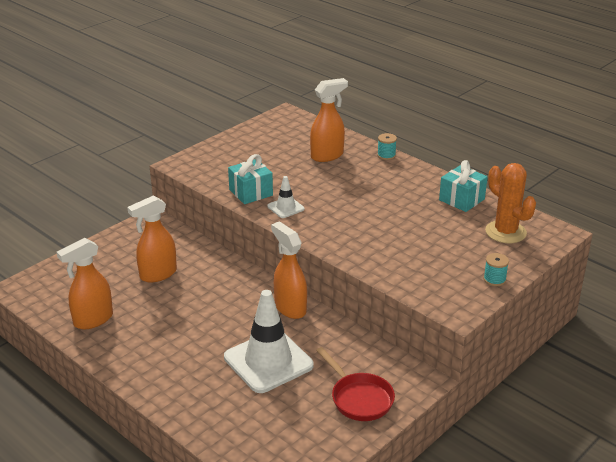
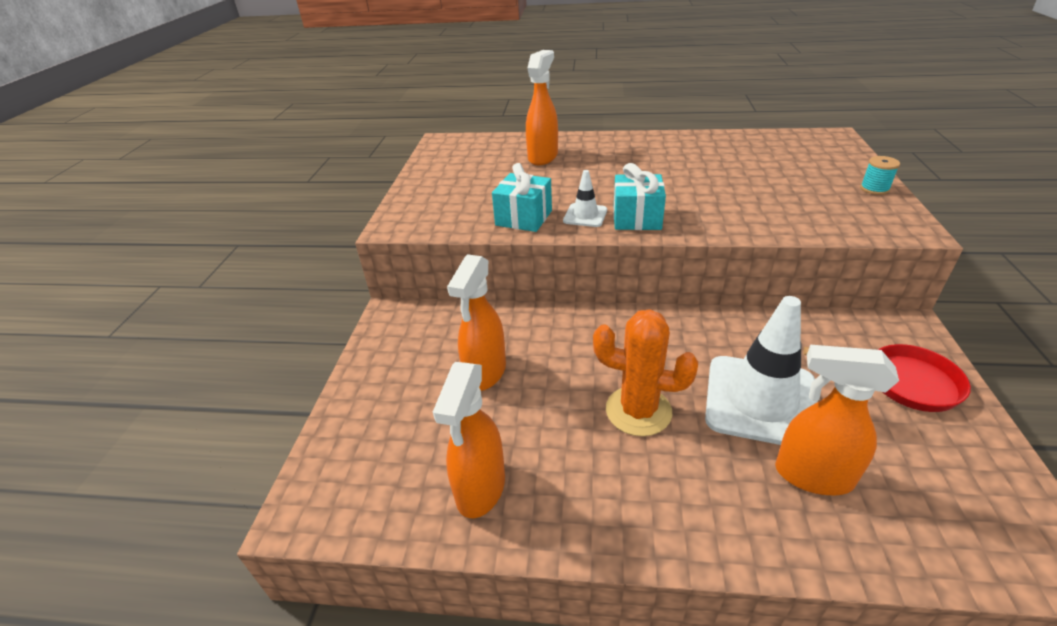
camera: 35 degrees left, 5 degrees up
(290, 308) = (683, 327): orange spray bottle -> orange spray bottle (812, 475)
(386, 155) = (595, 137): turquoise spool -> none
(461, 199) = (720, 143): turquoise gift -> turquoise gift (636, 218)
(505, 232) = (801, 151): orange cactus -> orange cactus (638, 411)

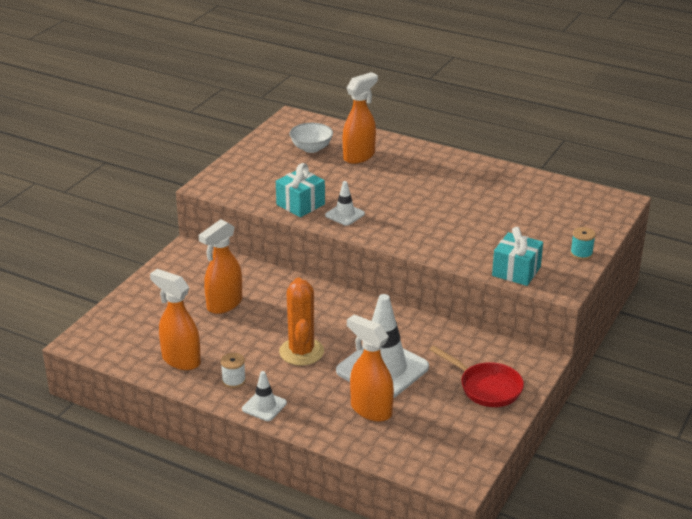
camera: 20 degrees right, 5 degrees down
(480, 489) = (180, 360): orange spray bottle -> orange spray bottle turned 90 degrees clockwise
(485, 161) = (311, 148): none -> white bowl
(584, 498) = (233, 380): none -> white spool
(636, 218) = (378, 227): turquoise gift -> turquoise gift (516, 271)
(638, 411) = (301, 352): orange cactus -> orange cactus turned 45 degrees clockwise
(665, 532) = (264, 406): none -> white traffic cone

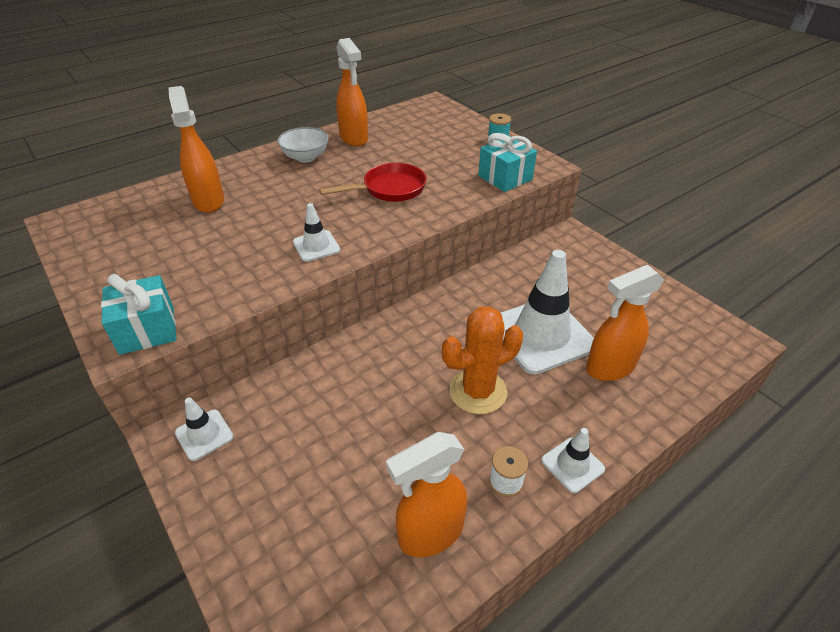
camera: 65 degrees left, 10 degrees up
(196, 259) = (204, 435): none -> white traffic cone
(224, 304) = (332, 437): orange spray bottle -> orange spray bottle (354, 138)
(300, 204) = (261, 273): turquoise gift -> turquoise gift (147, 330)
(301, 352) = (478, 391): orange cactus -> orange cactus turned 45 degrees counterclockwise
(311, 148) = (148, 227): white bowl -> white bowl (305, 157)
(486, 387) = (599, 276): red pan -> red pan (389, 189)

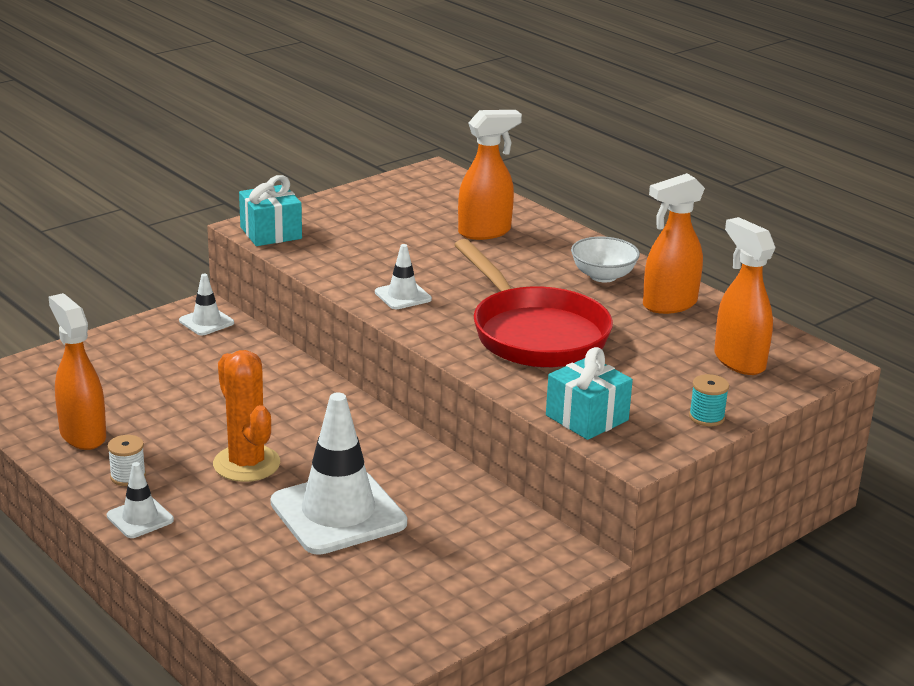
camera: 85 degrees right, 15 degrees down
(389, 189) = (534, 333): red pan -> red pan, size x1.62
(609, 367) = (278, 560): orange spray bottle -> orange spray bottle (739, 361)

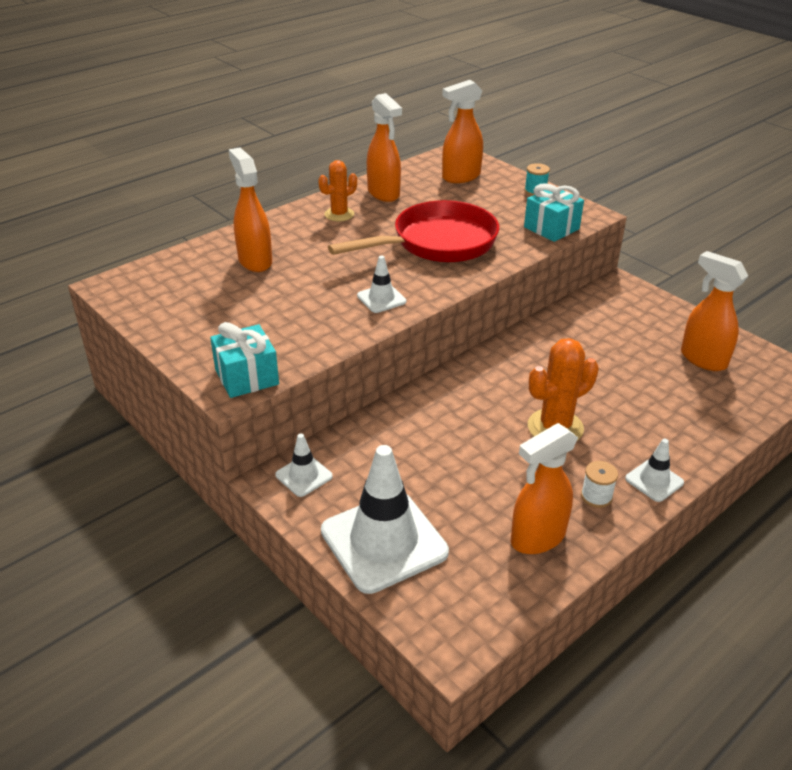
camera: 90 degrees left, 10 degrees up
(338, 513) = (606, 377): white traffic cone -> white traffic cone (384, 541)
(372, 603) = (702, 359): none -> orange spray bottle
(603, 276) = (339, 214): white bowl -> orange cactus

